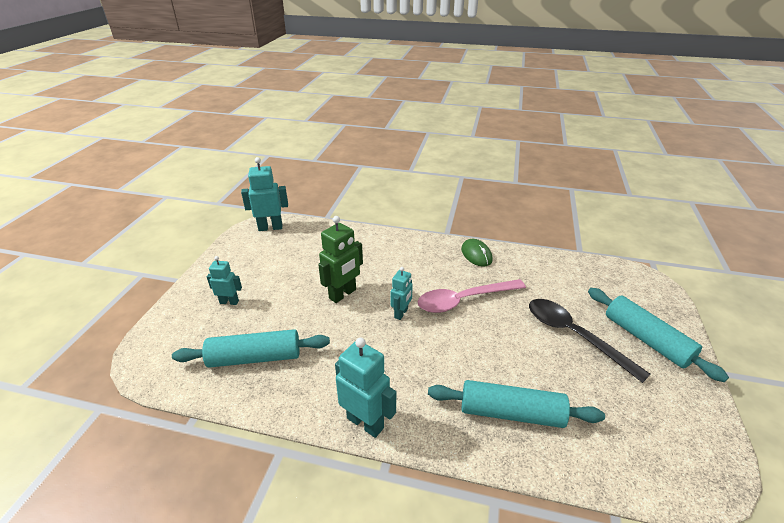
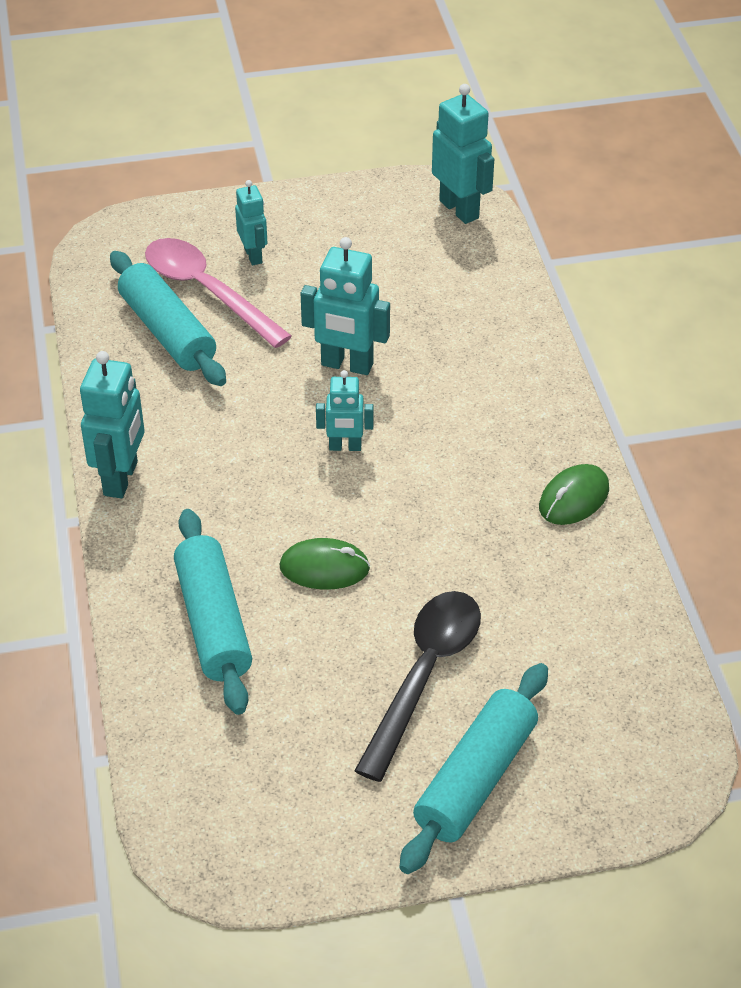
camera: 65 degrees right, 10 degrees up
(343, 294) = (347, 365): green robot -> turquoise robot
(464, 300) = (426, 513): pink spoon -> pink spoon (207, 291)
(486, 349) = (324, 568): none -> green mouse

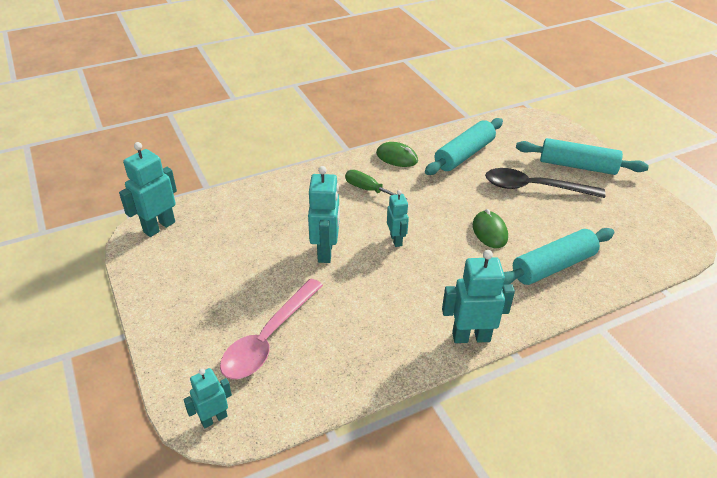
camera: 105 degrees left, 5 degrees down
(168, 332) = (319, 350): turquoise rolling pin -> turquoise rolling pin (464, 155)
(253, 255) = (222, 321): turquoise robot -> turquoise robot (214, 418)
(485, 440) = (368, 189): none -> green screwdriver

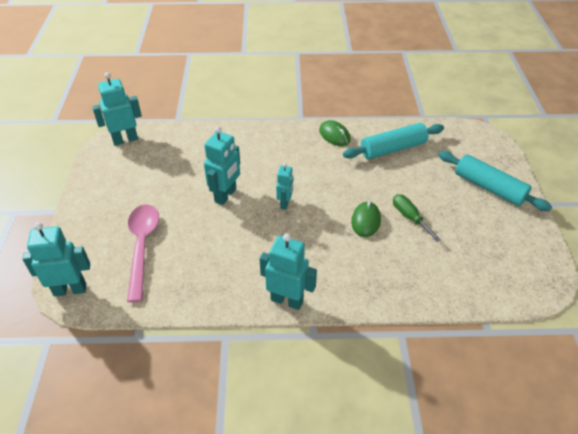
camera: 25 degrees right, 5 degrees up
(214, 418) = (70, 289): turquoise robot -> turquoise robot, size x1.63
(268, 338) = (142, 246): pink spoon -> pink spoon turned 120 degrees clockwise
(368, 189) = (292, 156): green screwdriver -> green screwdriver (409, 217)
(534, 188) = (433, 195): black spoon -> none
(553, 266) = (398, 268): turquoise rolling pin -> none

